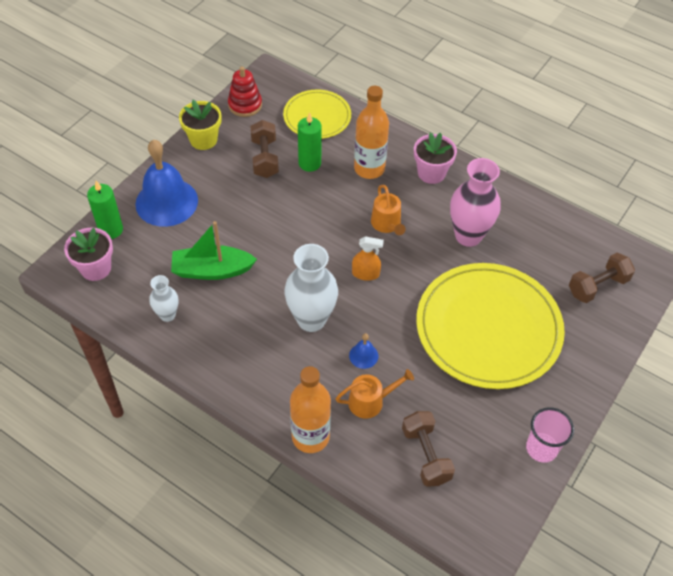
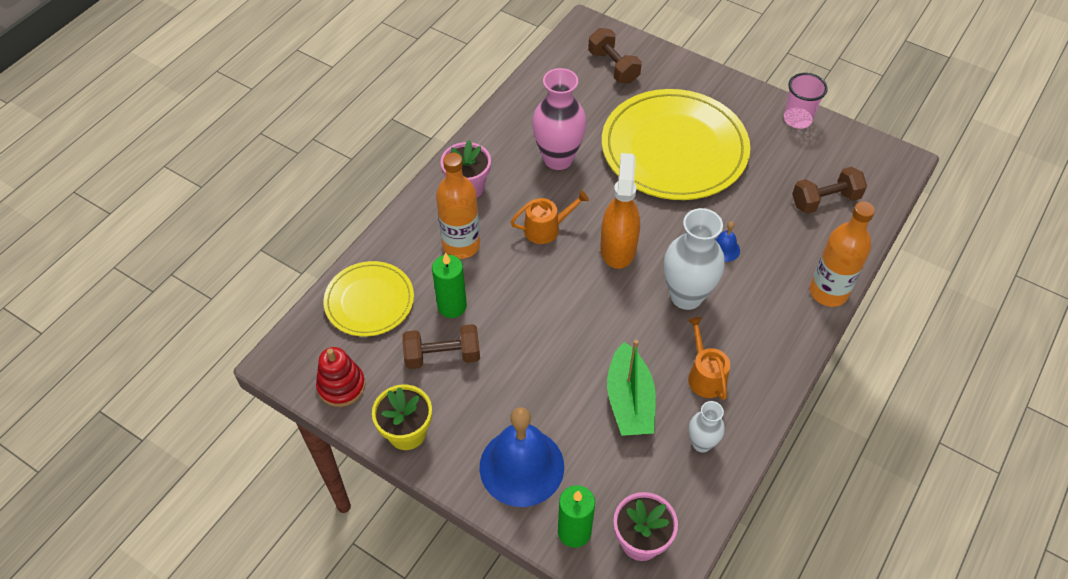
camera: 90 degrees left, 0 degrees up
(365, 273) = (618, 248): orange spray bottle -> orange spray bottle, size x1.77
(370, 401) = (777, 243): orange watering can -> orange watering can (705, 375)

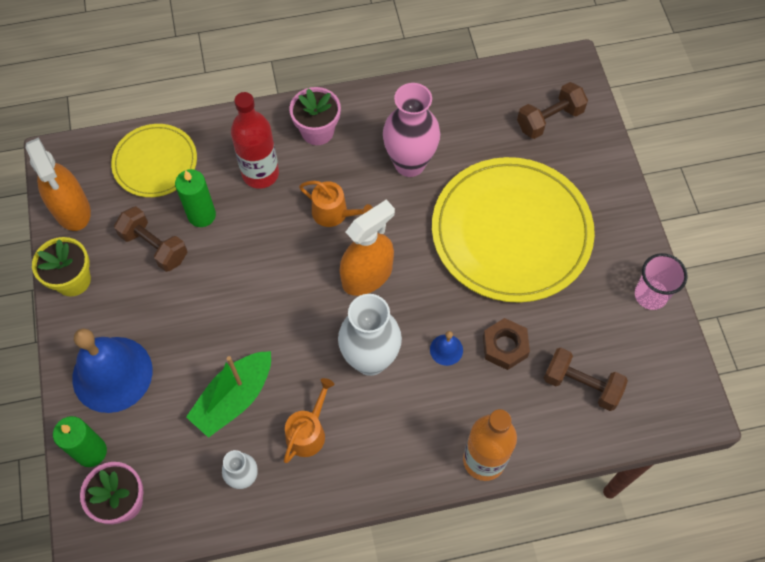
camera: 45 degrees right, 10 degrees up
(341, 386) = (71, 209): red stacking toy -> orange spray bottle
(461, 245) = (260, 174): orange bottle -> red bottle
(613, 67) = (549, 119): brown dumbbell -> brown dumbbell turned 45 degrees clockwise
(755, 217) = (505, 346): none -> brown nut

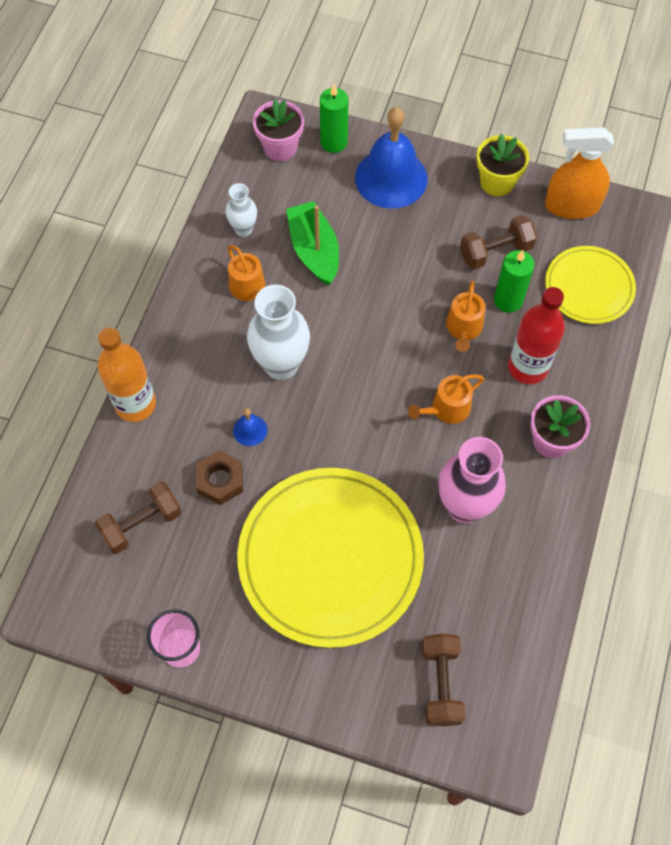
camera: 120 degrees right, 0 degrees up
(249, 235) = (463, 328): none -> orange watering can
(367, 275) = (363, 404): orange spray bottle -> none

